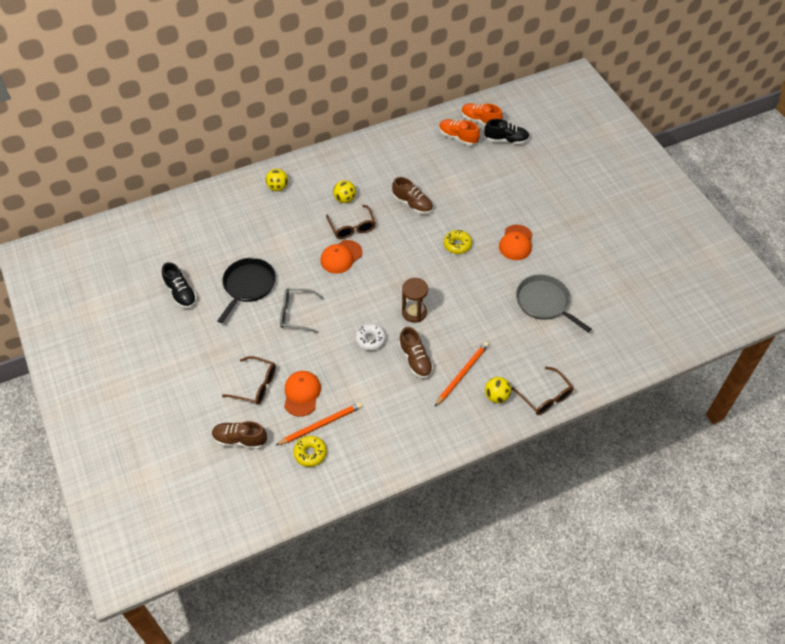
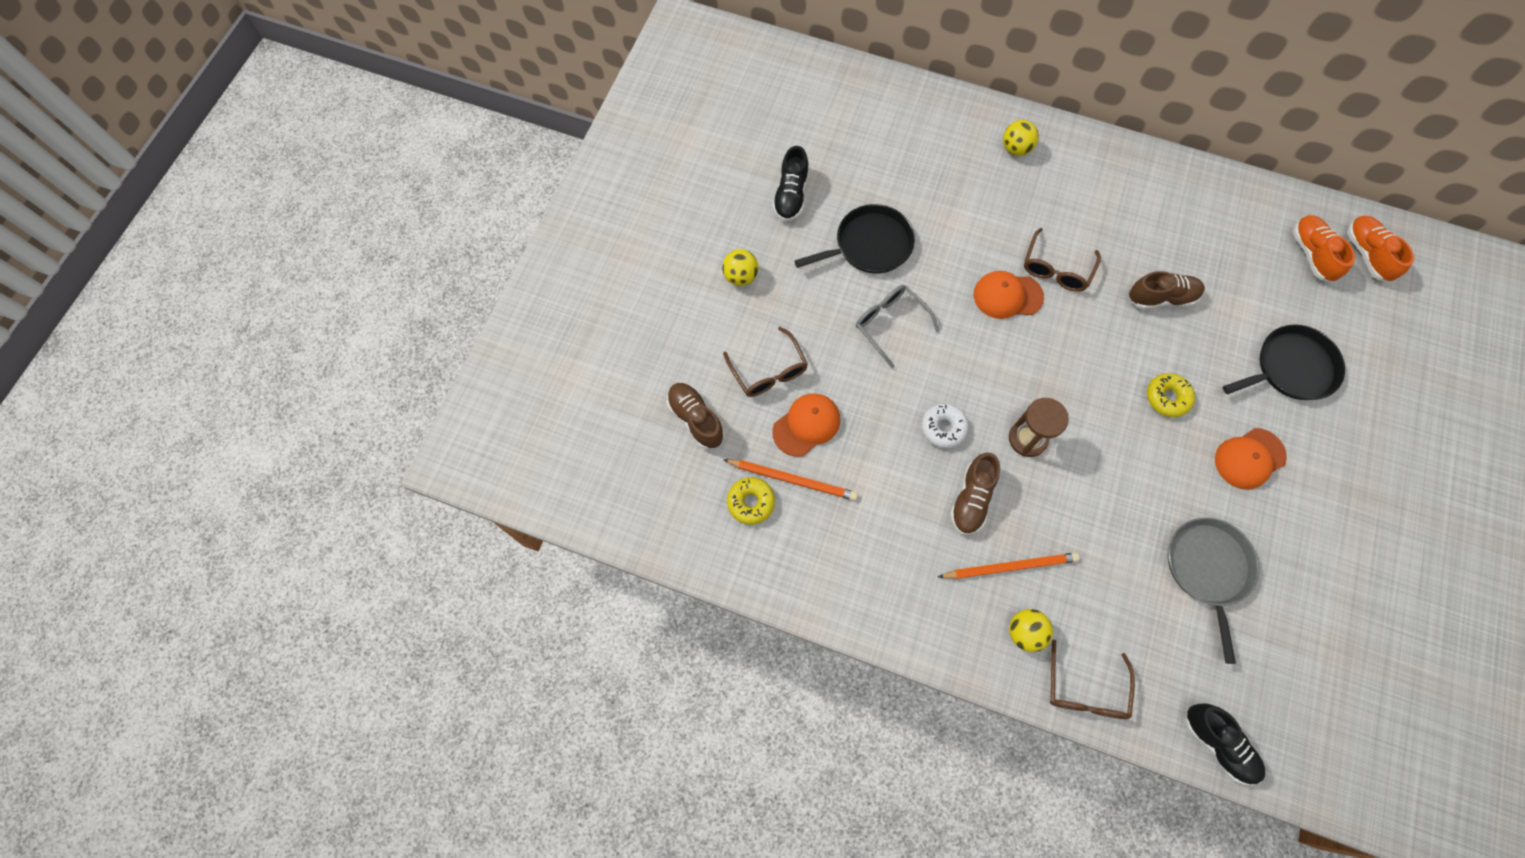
camera: 45 degrees right, 15 degrees up
(345, 199) = (1082, 225): yellow ball -> yellow ball (740, 276)
(412, 204) = (1161, 298): brown shoe -> brown shoe turned 90 degrees counterclockwise
(496, 191) = (1291, 368): none -> black pan
(506, 140) = (1377, 308): black shoe -> black shoe (1218, 744)

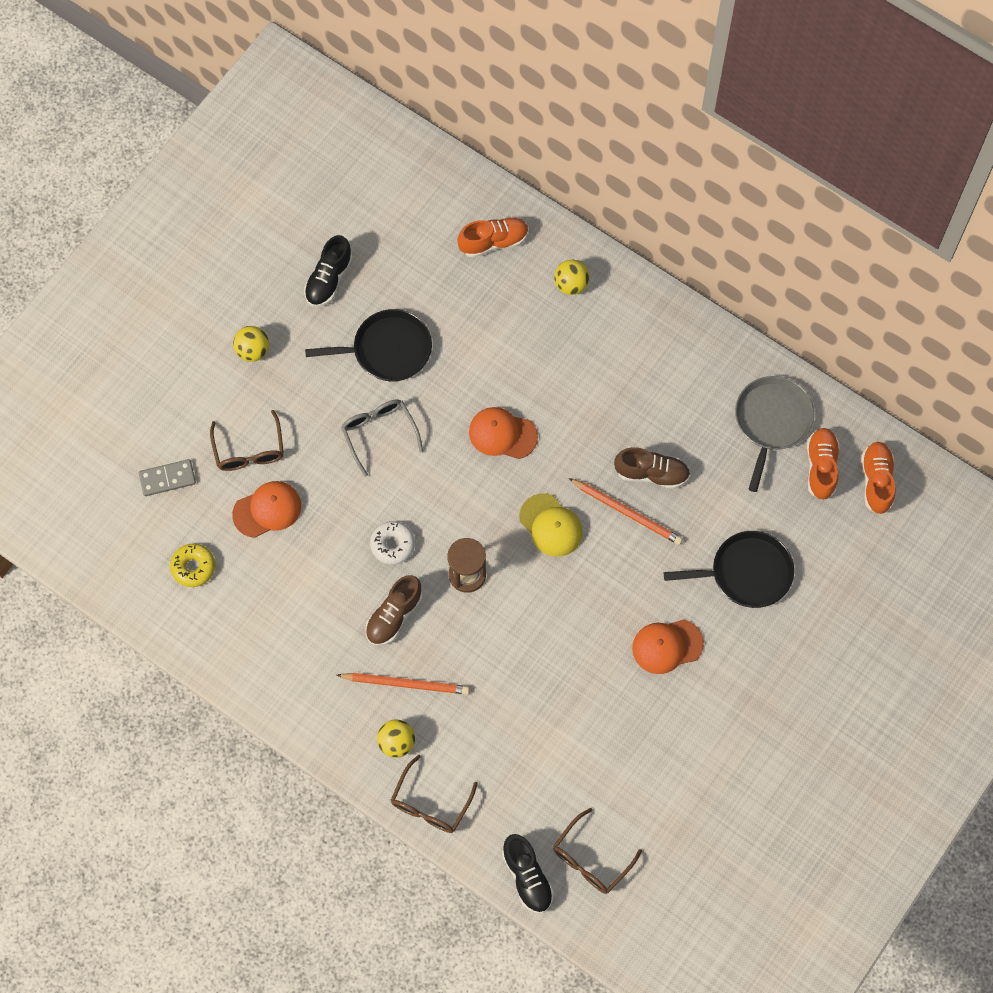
camera: 15 degrees right, 0 degrees up
(696, 419) = (167, 478): brown shoe -> grey domino
(793, 480) = (238, 557): orange pencil -> orange pencil (627, 512)
(930, 128) = (493, 242): none -> orange shoe
(1056, 269) = (560, 419): brown glasses -> brown glasses (590, 859)
(1088, 370) = (551, 525): none -> yellow cap
(1167, 397) = (615, 570): yellow donut -> none
(1208, 569) = (583, 733): grey pan -> grey pan (771, 421)

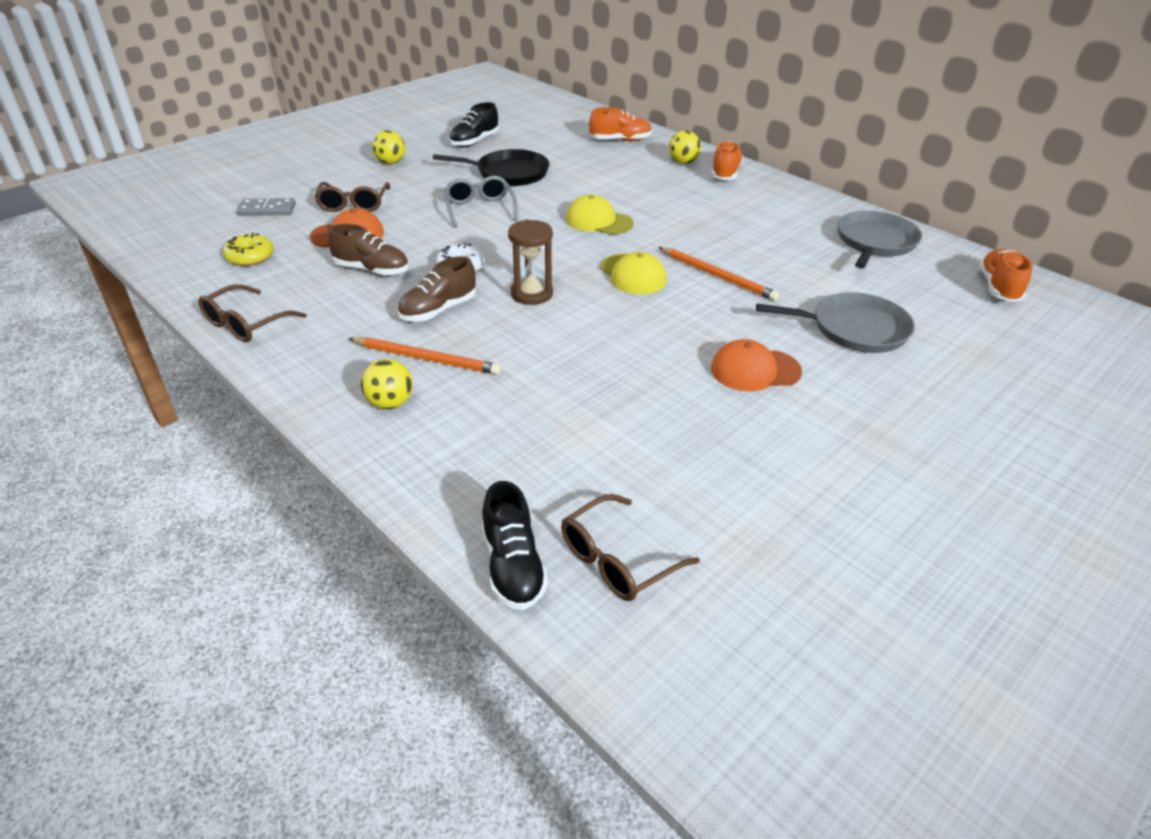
camera: 10 degrees right, 30 degrees down
(430, 804) = (405, 465): brown glasses -> brown glasses (246, 324)
(502, 434) = (598, 221): orange cap -> yellow cap
(651, 473) = (747, 257): brown shoe -> brown shoe (372, 270)
(746, 573) = (854, 329): black pan -> grey pan
(821, 467) = (932, 273): orange shoe -> orange shoe (725, 173)

